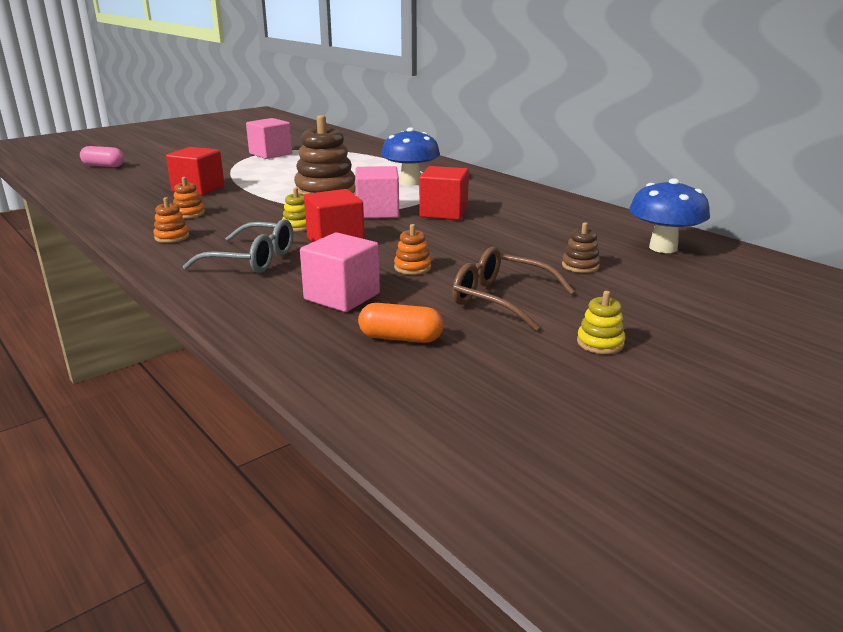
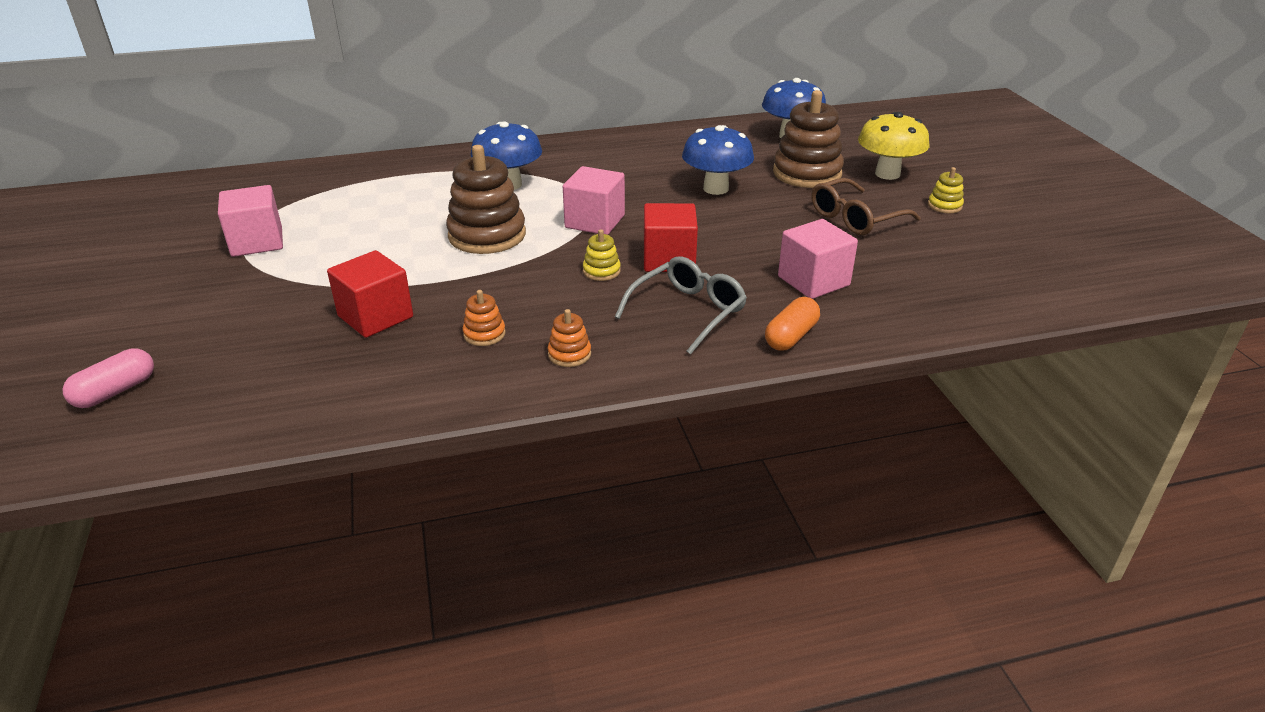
camera: 65 degrees left, 10 degrees up
(400, 338) = (908, 272): orange capsule -> orange capsule (791, 336)
(412, 267) = (766, 237): orange stacking toy -> none
(443, 212) = (629, 191): red cube -> none
(489, 237) = (716, 188): none -> blue mushroom
(580, 266) = (807, 173): brown stacking toy -> brown stacking toy, size x2.18
(642, 303) = (887, 174): none -> yellow mushroom

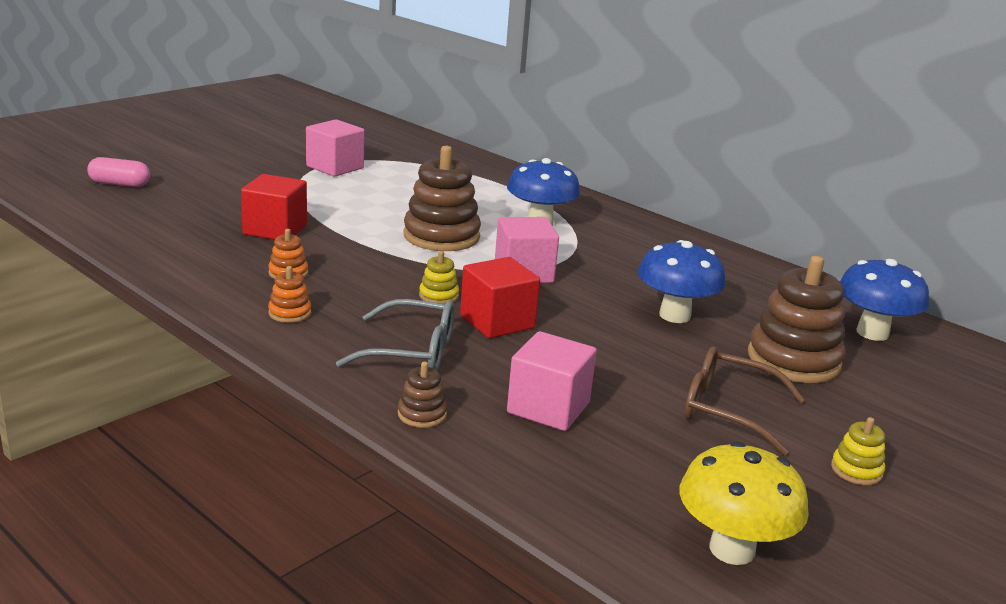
camera: 55 degrees right, 10 degrees down
(791, 336) = (422, 414): orange capsule -> brown stacking toy
(887, 174) = (879, 414): yellow mushroom -> yellow mushroom (732, 549)

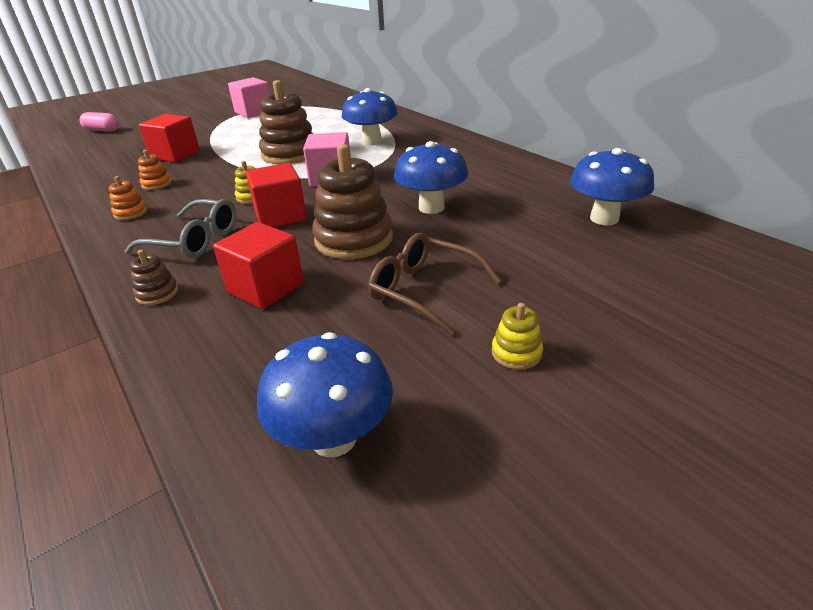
camera: 15 degrees right, 10 degrees up
(548, 408) = (266, 288): pink cube -> red cube
(732, 549) = (334, 438): yellow mushroom -> blue mushroom
(793, 360) = (515, 244): brown stacking toy -> brown stacking toy (354, 239)

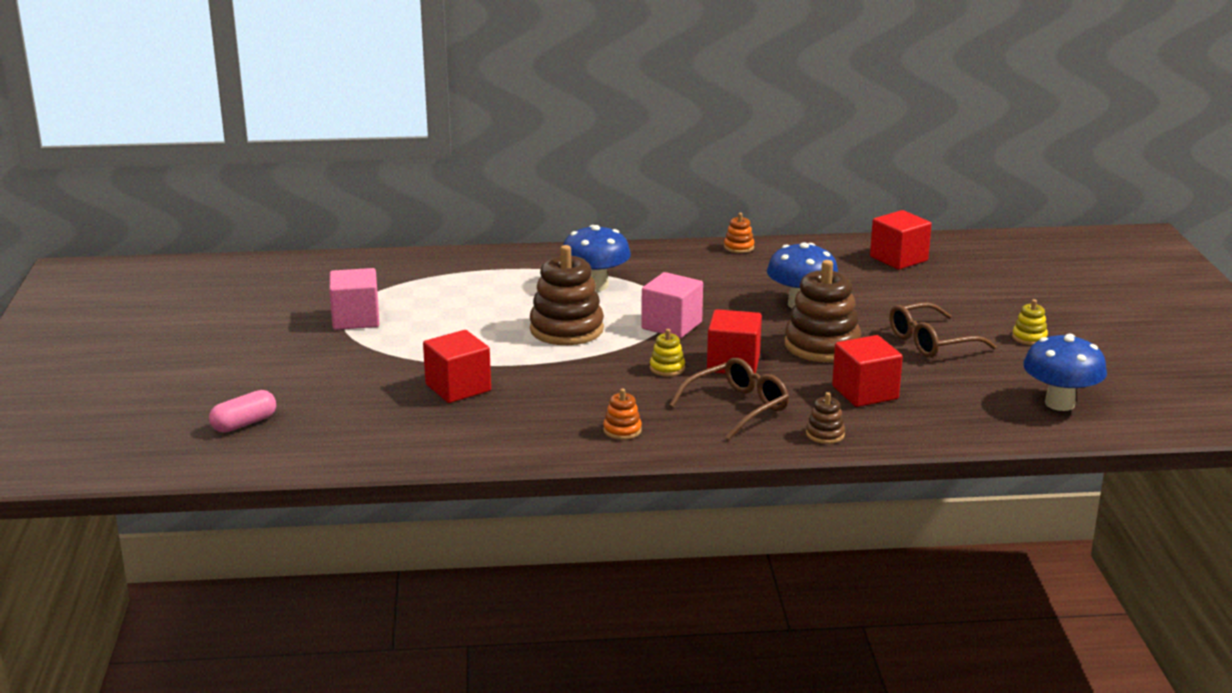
camera: 60 degrees left, 10 degrees down
(156, 184) = (551, 409): orange stacking toy -> orange stacking toy (739, 247)
(195, 240) = (737, 407): grey glasses -> brown glasses
(604, 218) = (898, 259): blue mushroom -> red cube

